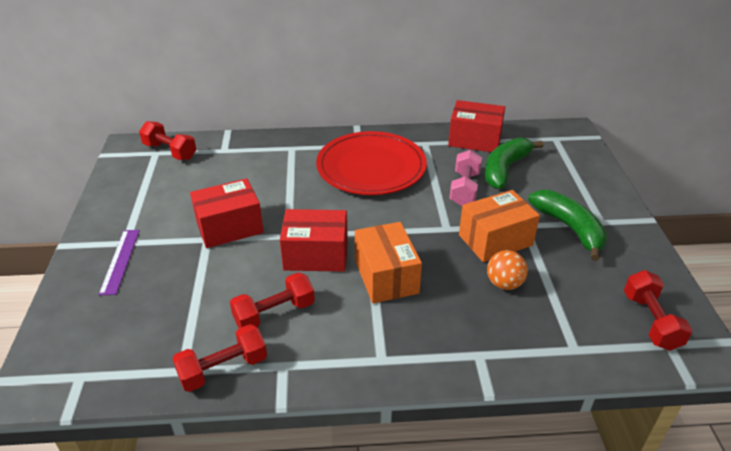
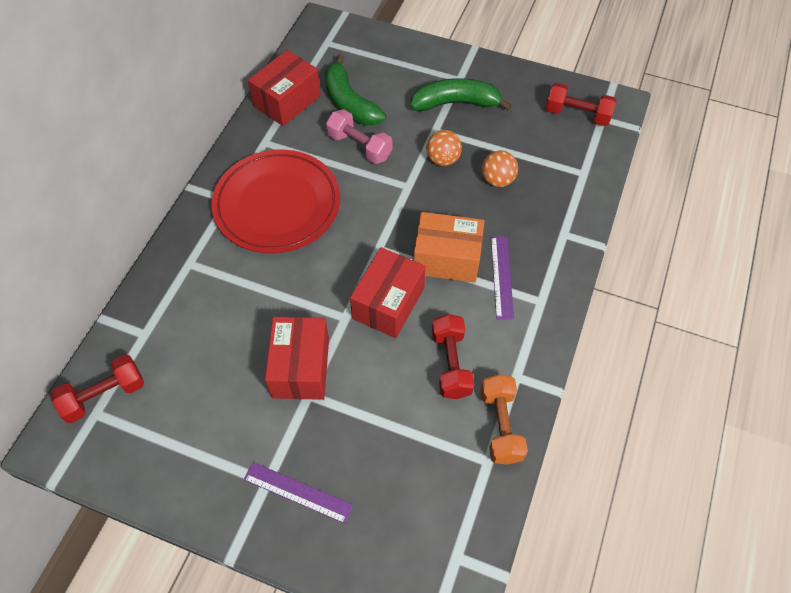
camera: 65 degrees left, 20 degrees up
(223, 369) = (500, 425): red dumbbell -> orange dumbbell
(391, 320) = (501, 276): none -> purple ruler
(495, 240) = (442, 159): orange box -> orange ball

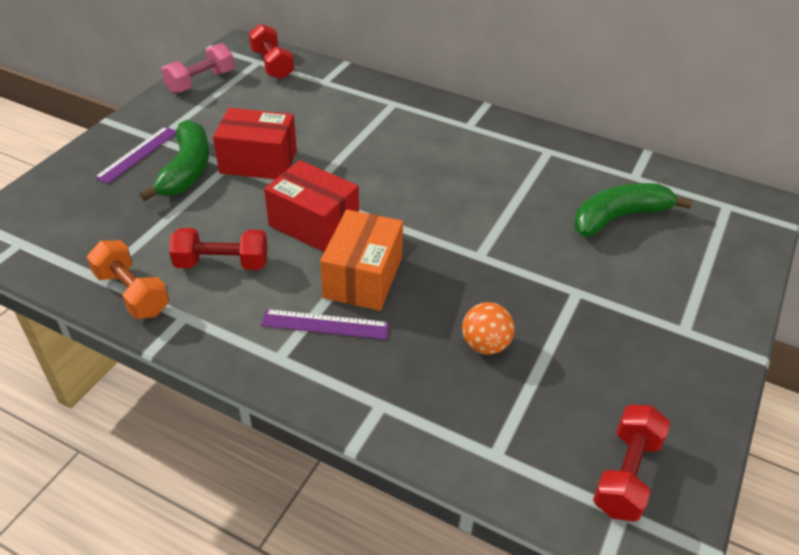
camera: 95 degrees right, 15 degrees down
(277, 205) = (458, 156): red plate -> none
(287, 101) = (615, 169): red box -> none
(359, 146) = (544, 220): pink dumbbell -> pink dumbbell (201, 82)
(442, 159) = (523, 293): orange ball -> none
(455, 103) = (632, 319): green banana -> green banana (187, 170)
(500, 425) = (132, 293): orange dumbbell -> orange dumbbell turned 45 degrees clockwise

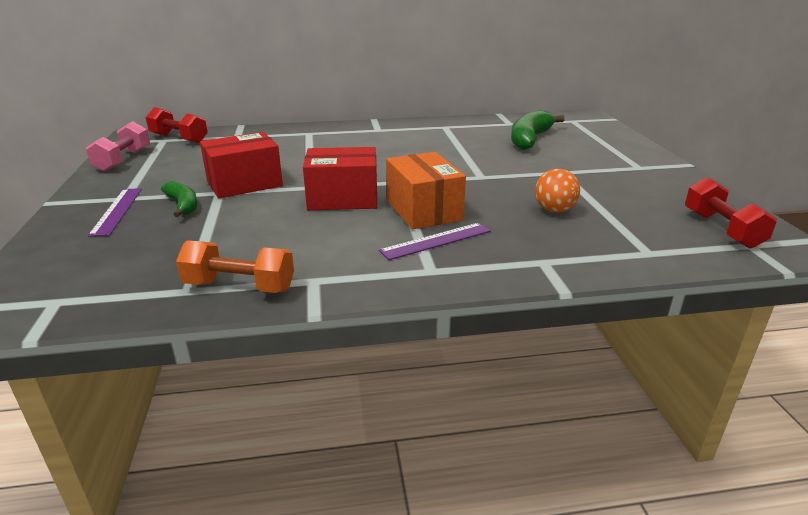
camera: 35 degrees left, 15 degrees down
(187, 170) = (183, 205): green banana -> green banana, size x0.59
(222, 263) = (299, 241): red dumbbell -> none

